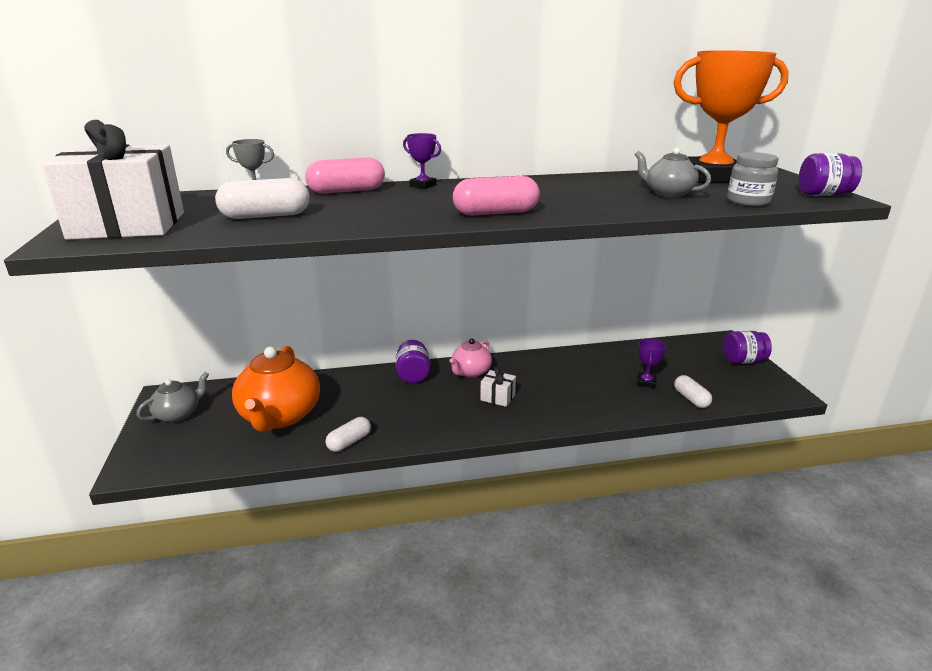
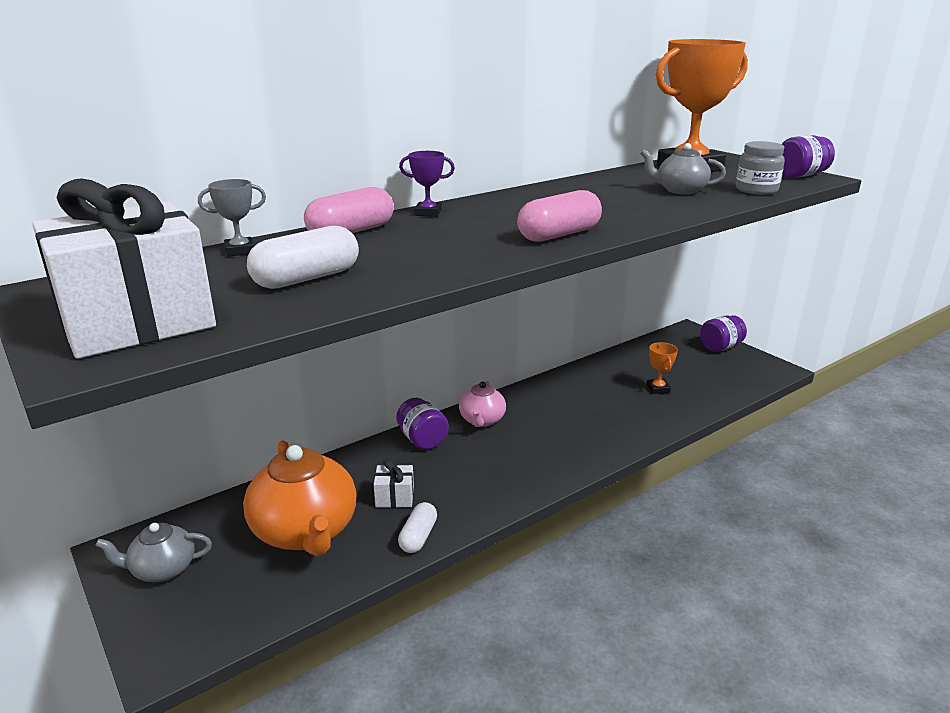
camera: 25 degrees left, 0 degrees up
(178, 414) = (162, 569): grey teapot -> grey teapot turned 120 degrees counterclockwise
(497, 397) = (533, 441): white gift -> white gift (394, 497)
(646, 382) = (658, 388): purple trophy -> orange trophy
(691, 399) = (708, 395): white capsule -> none

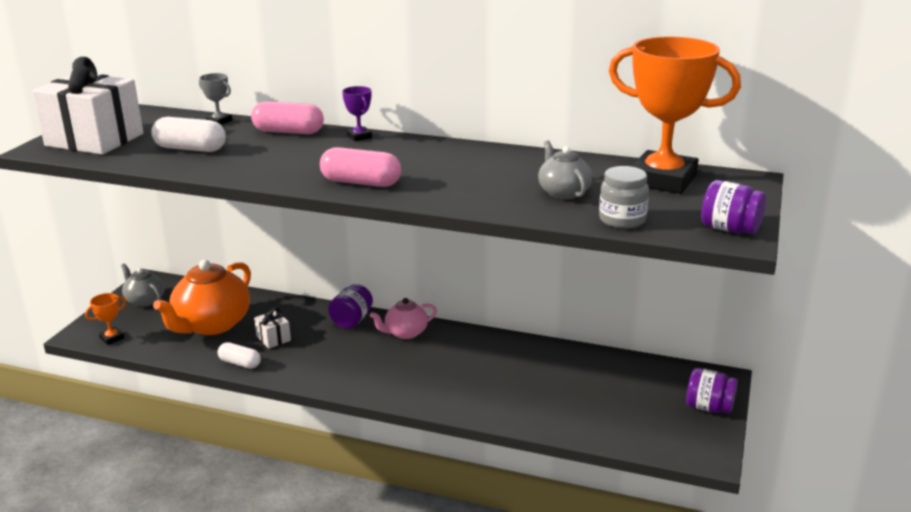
camera: 55 degrees right, 0 degrees up
(418, 537) = (240, 363): white capsule -> white capsule turned 45 degrees clockwise
(658, 388) = (564, 395): orange trophy -> orange trophy (112, 338)

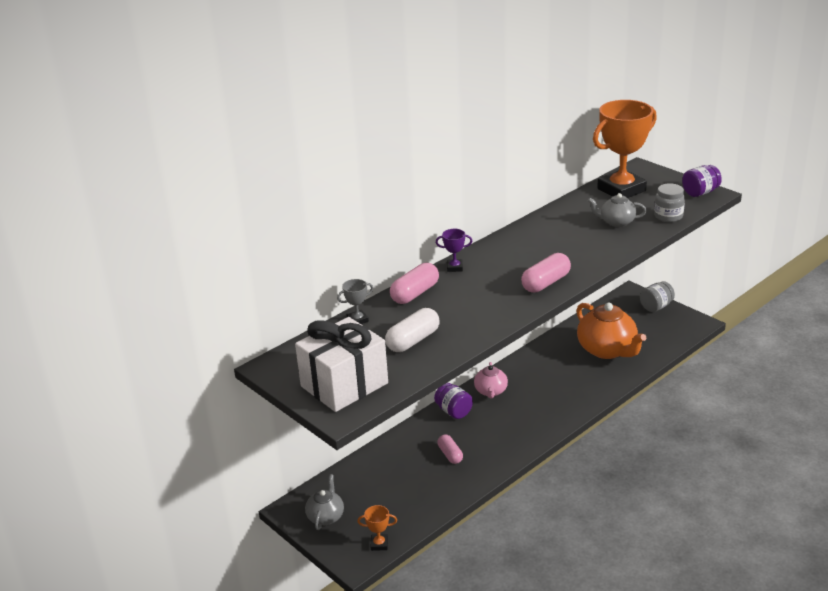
camera: 60 degrees left, 5 degrees up
(112, 338) = (379, 544): orange trophy -> orange trophy turned 75 degrees counterclockwise
(144, 300) = (326, 516): grey teapot -> grey teapot turned 120 degrees clockwise
(211, 325) = (402, 483): orange teapot -> orange teapot (607, 350)
(240, 363) = (474, 478): white capsule -> none
(273, 338) = (450, 455): white gift -> pink capsule
(709, 407) = (656, 307): purple jar -> grey jar

